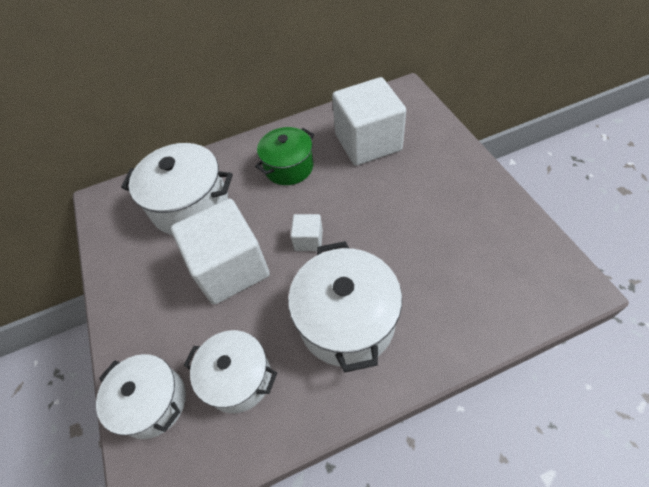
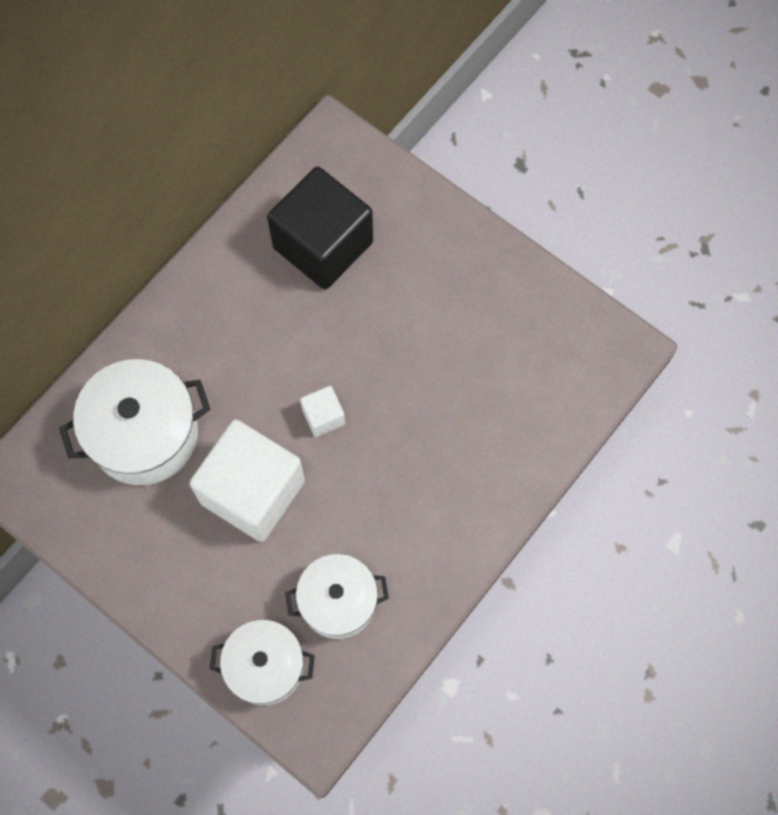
camera: 35 degrees left, 15 degrees up
(289, 167) = (240, 325): green pot -> none
(346, 320) = (415, 491): white pot -> none
(368, 142) = (323, 245): white cube -> black cube

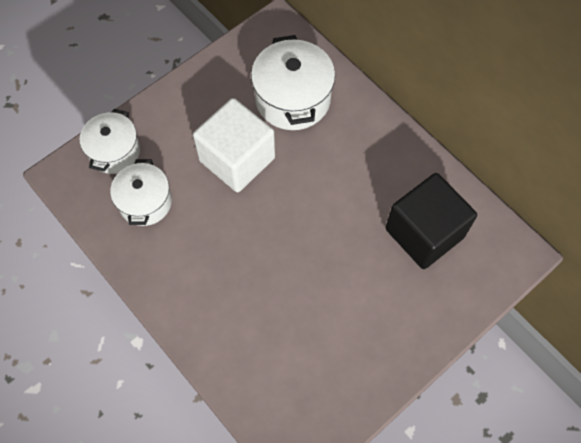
camera: 100 degrees right, 5 degrees down
(323, 416) = (283, 213): white cube -> none

